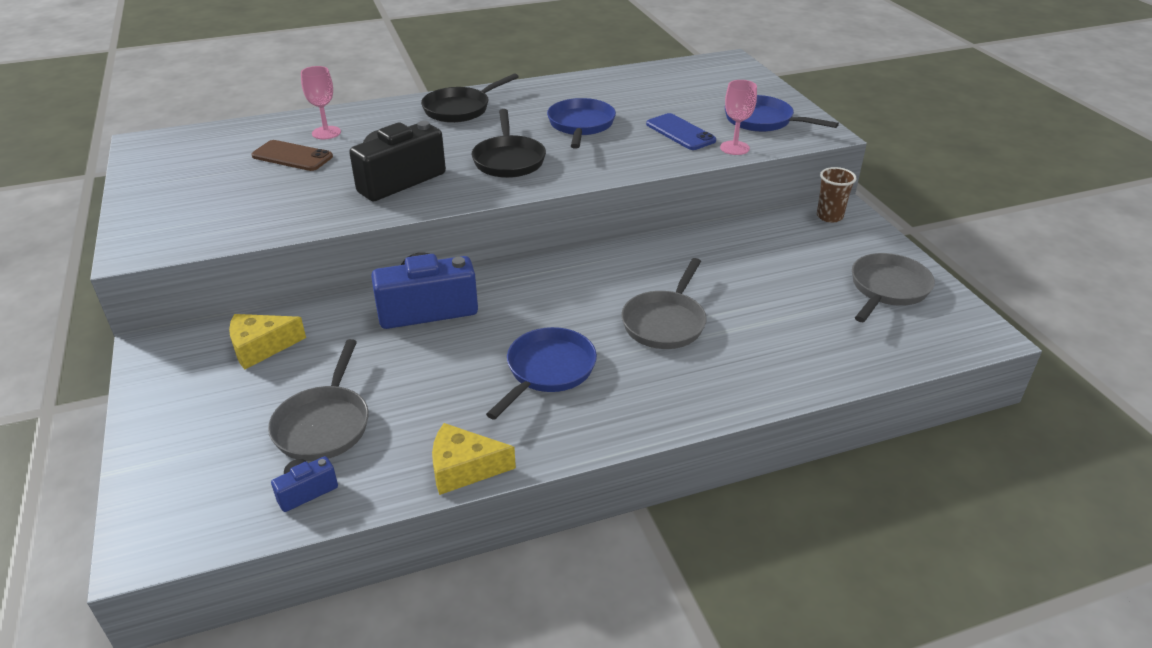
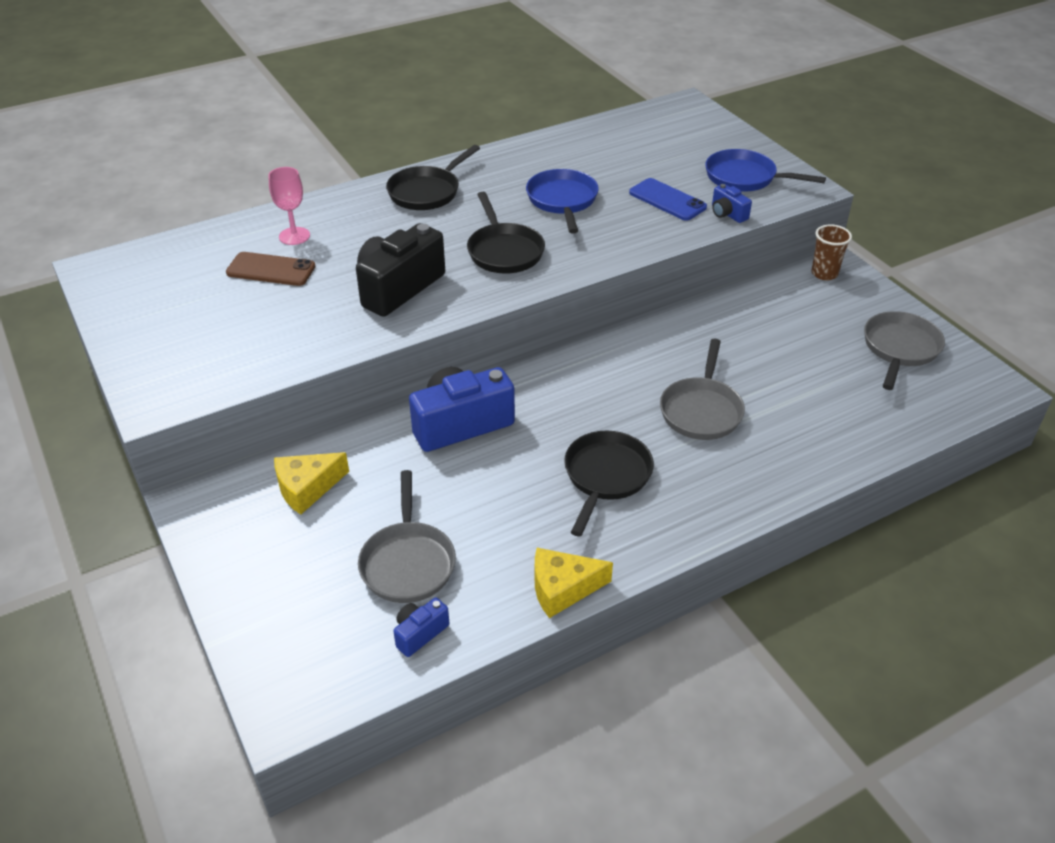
camera: 10 degrees left, 5 degrees up
(548, 371) = (606, 476): blue pan -> black pan
(734, 148) = (727, 214): pink goblet -> blue camera

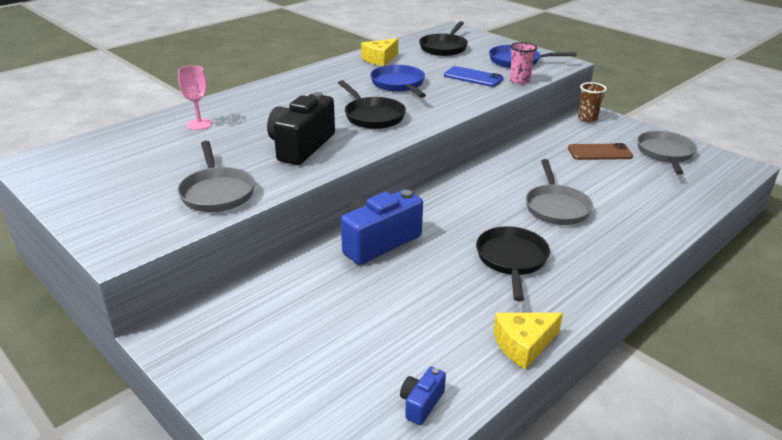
camera: 15 degrees left, 10 degrees down
(271, 270) = (188, 147): brown phone -> brown phone (599, 152)
(307, 488) = (268, 307): yellow cheese -> yellow cheese (380, 59)
(408, 562) = (383, 349): grey pan -> grey pan (217, 192)
(427, 192) = (294, 89): black pan -> black pan (444, 48)
(727, 214) = (519, 80): blue camera -> pink cup

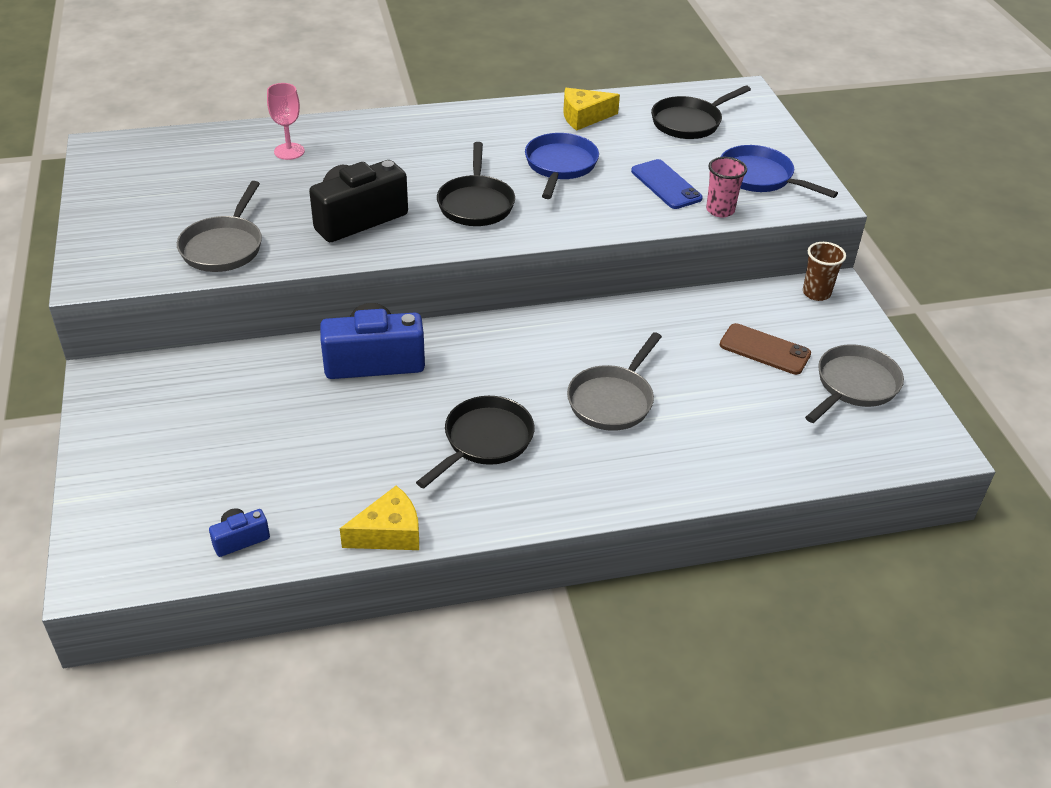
camera: 30 degrees right, 10 degrees up
(523, 345) = (389, 533): yellow cheese -> yellow cheese turned 150 degrees clockwise

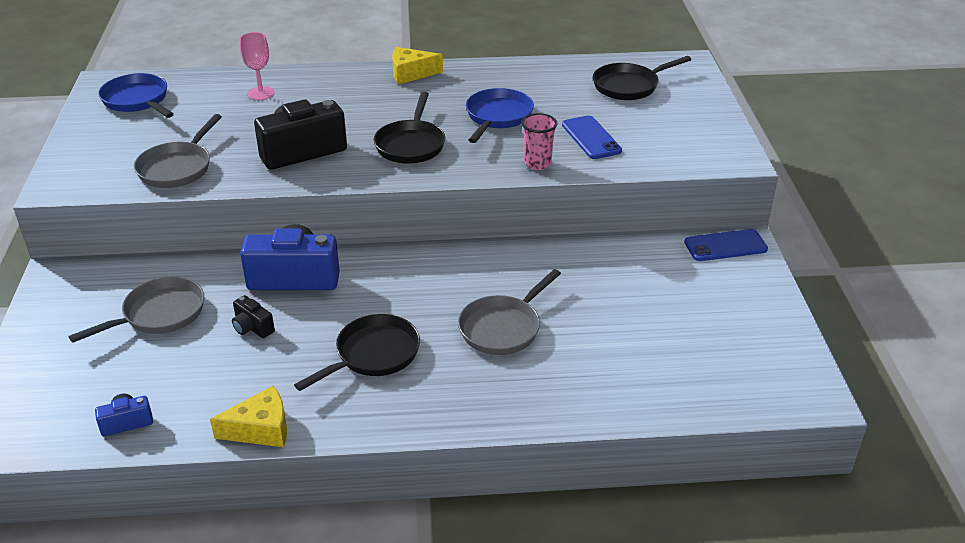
camera: 10 degrees right, 5 degrees down
(345, 421) = (252, 327): none -> black camera
(584, 117) = (532, 77): yellow cheese -> yellow cheese (411, 73)
(720, 210) = (636, 162): pink cup -> pink cup (537, 163)
(760, 177) = (682, 136): blue pan -> blue pan (137, 100)
(764, 349) = (661, 293): brown phone -> none
(816, 293) = (725, 246): brown cup -> blue phone
(854, 385) = (741, 332): grey pan -> grey pan (159, 314)

